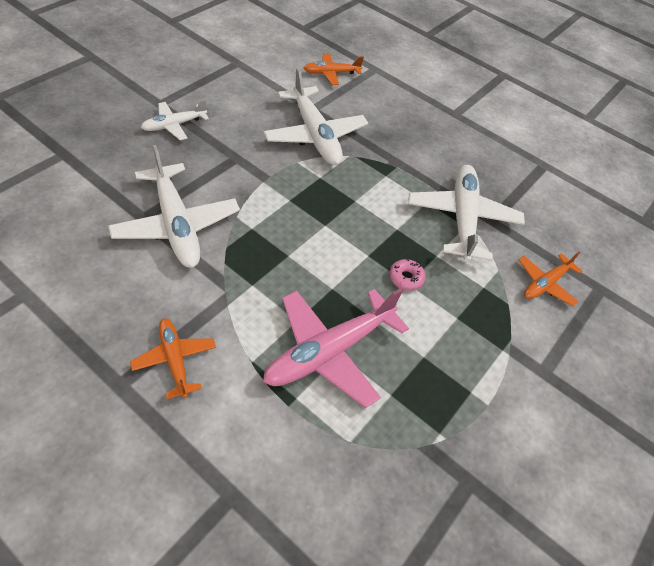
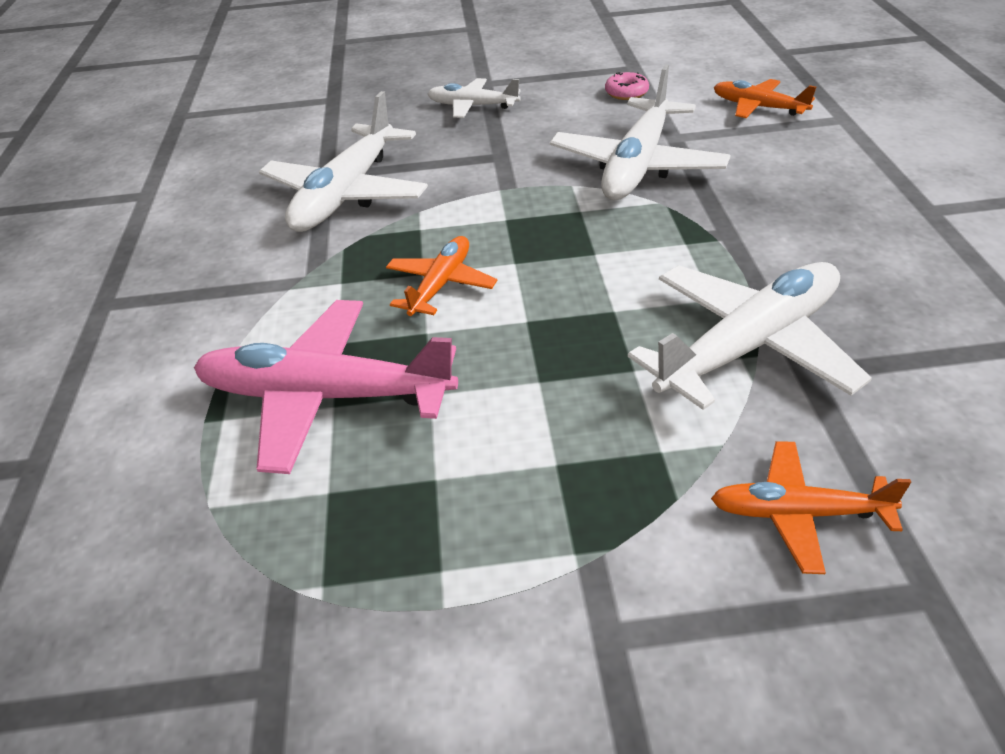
camera: 55 degrees right, 10 degrees down
(175, 360) = (171, 311): orange plane -> orange plane (440, 285)
(406, 278) = (544, 373): pink donut -> pink donut (626, 93)

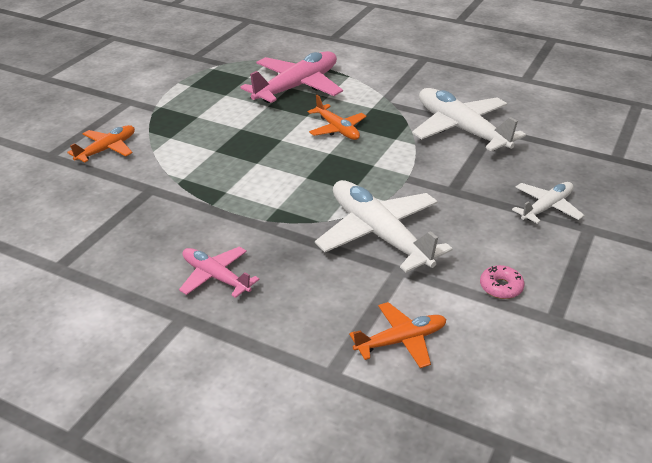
camera: 120 degrees right, 5 degrees down
(748, 346) = (185, 184): white plane -> none
(852, 221) = (216, 277): none -> pink plane

